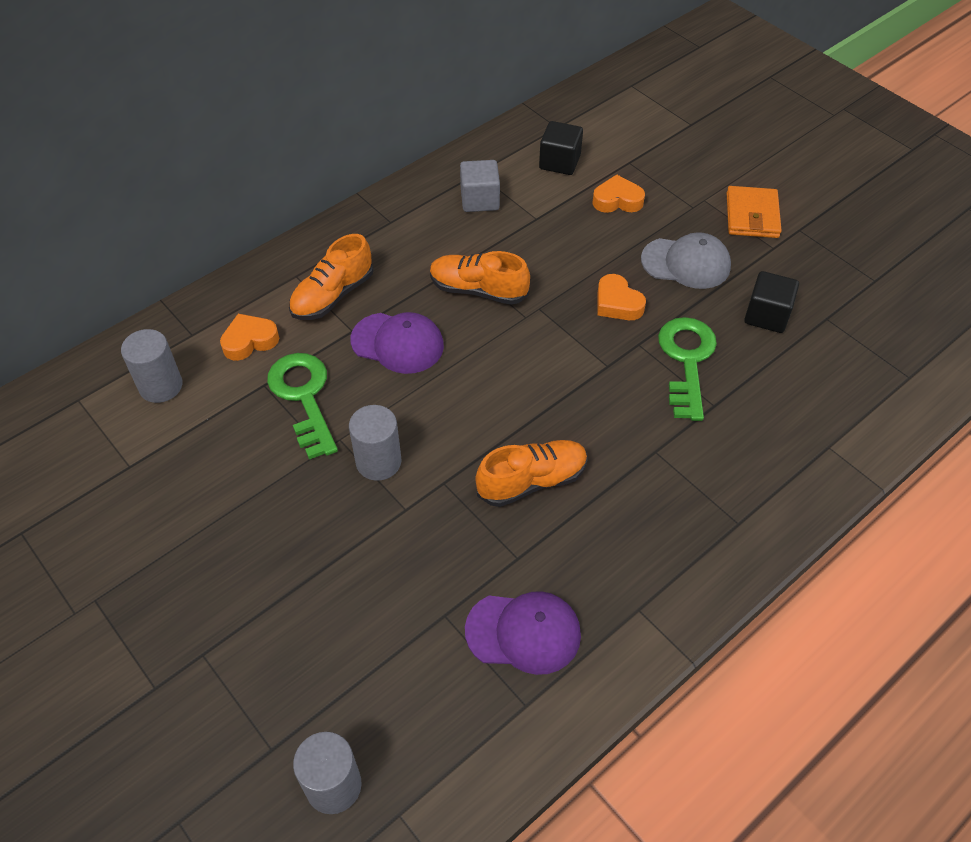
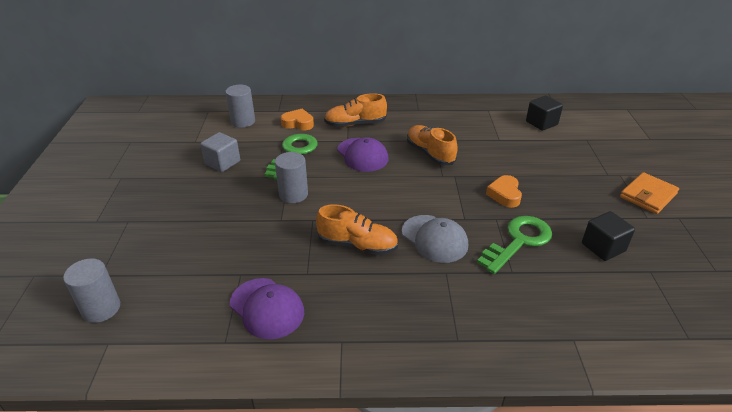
camera: 40 degrees right, 15 degrees down
(480, 200) = (476, 120): grey cube -> grey cube (222, 163)
(617, 200) = (559, 152): orange heart -> none
(686, 263) = (572, 197): grey cap -> grey cap (434, 239)

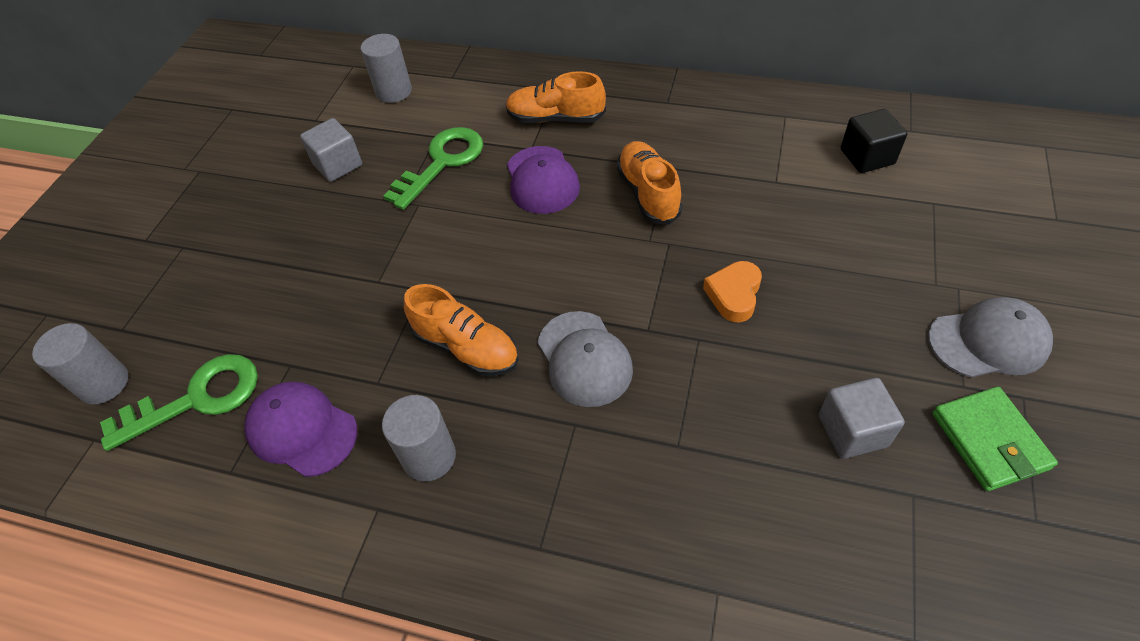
camera: 20 degrees right, 15 degrees up
(267, 308) = (302, 430): purple cap -> purple cap turned 150 degrees clockwise
(293, 194) = (412, 239): grey cylinder -> grey cylinder (429, 456)
(298, 123) = (471, 105): orange heart -> none
(518, 241) = (714, 390): green key -> green key (196, 399)
(603, 247) = (852, 431): black cube -> grey cube
(648, 195) = (988, 341): orange wallet -> grey cap
(673, 239) = (989, 441): none -> green wallet

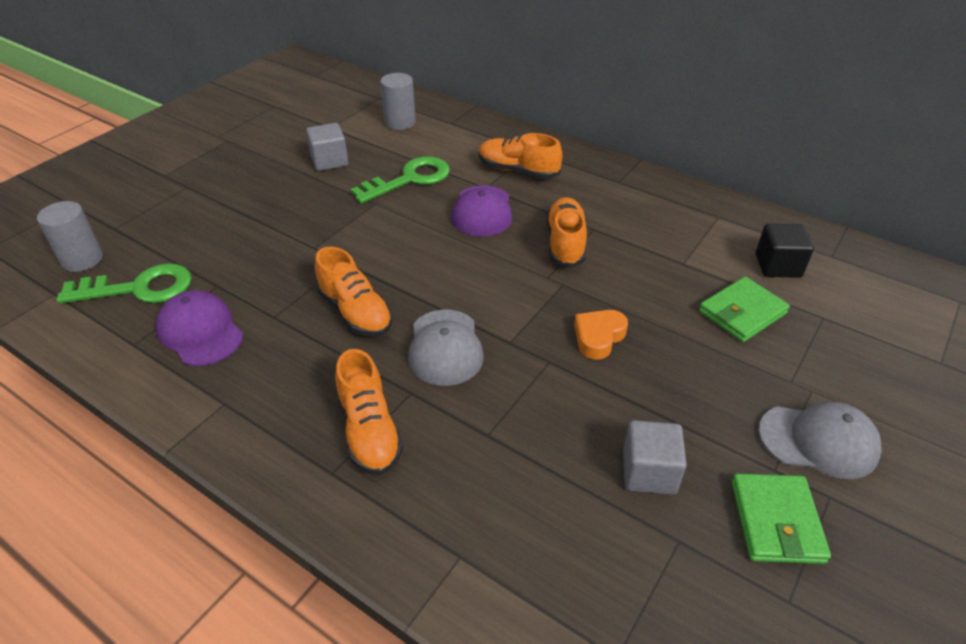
camera: 15 degrees right, 10 degrees down
(429, 456) = (283, 379): grey cylinder -> none
(554, 484) = (369, 430): none -> orange shoe
(858, 221) = (742, 313): none -> green wallet

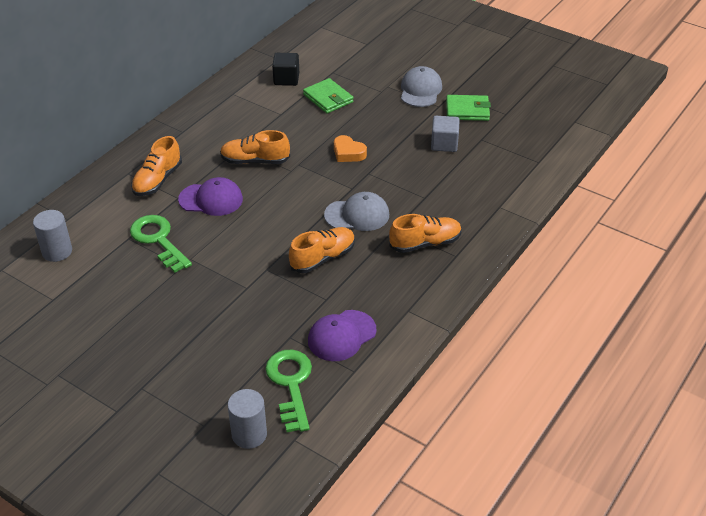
camera: 90 degrees left, 0 degrees up
(329, 161) = (117, 293): grey cube -> none

